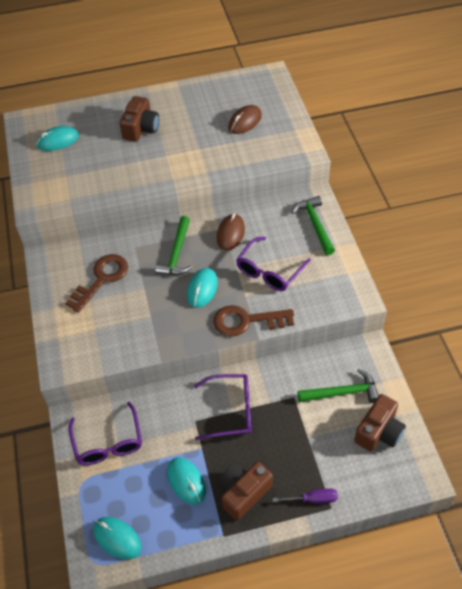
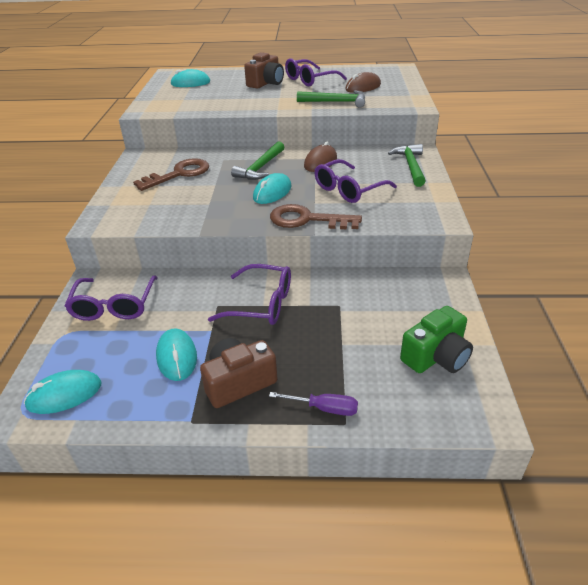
camera: 15 degrees right, 15 degrees down
(117, 538) = (64, 395): turquoise mouse -> turquoise mouse turned 75 degrees counterclockwise
(185, 114) = (310, 80): none -> purple glasses
(342, 393) = (400, 312): green hammer -> green hammer (336, 102)
(379, 432) = (436, 356): brown camera -> green camera

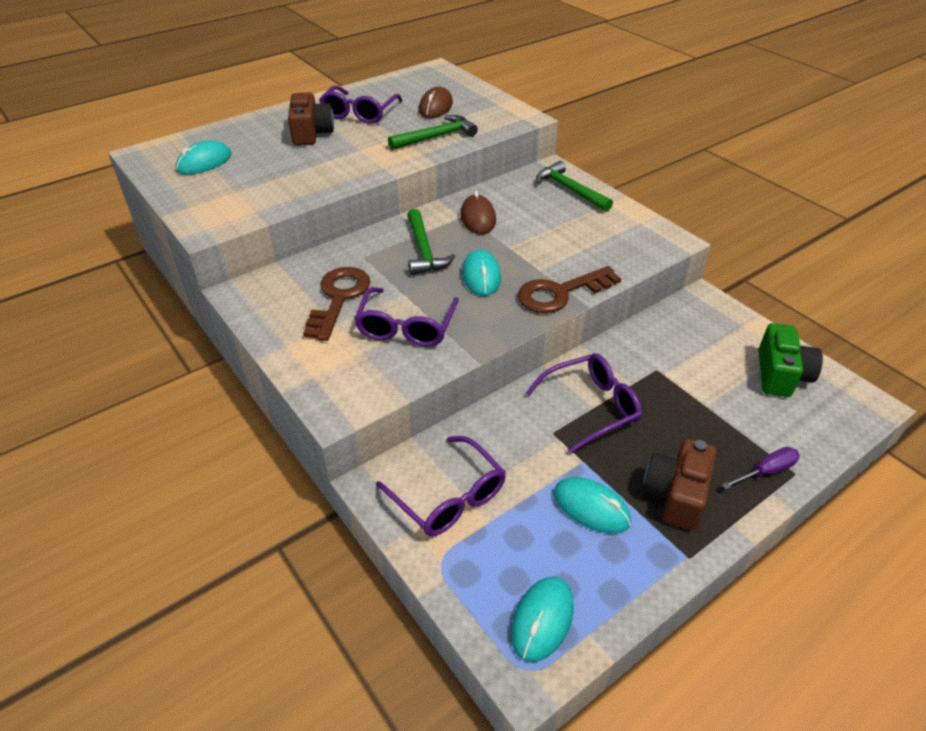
camera: 40 degrees left, 5 degrees up
(348, 189) = (551, 241): purple glasses -> purple glasses (406, 327)

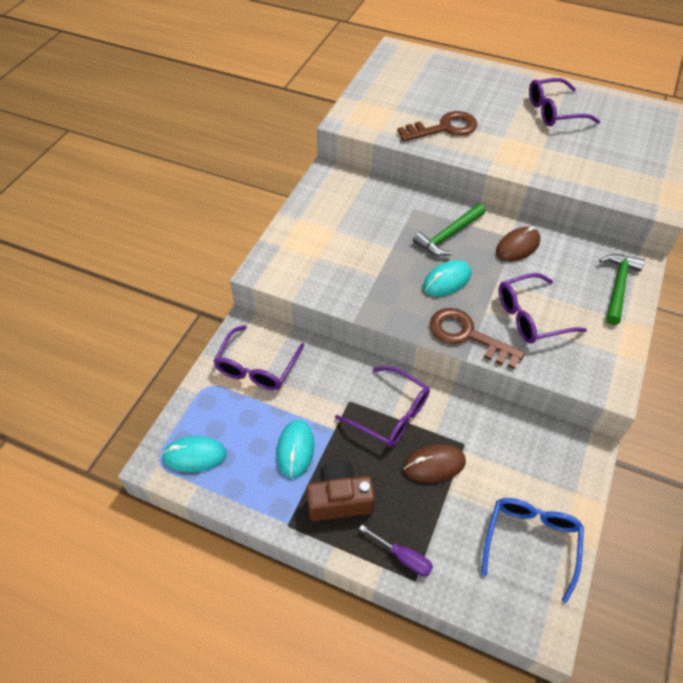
camera: 60 degrees right, 10 degrees up
(204, 162) = (412, 78): turquoise mouse -> none
(311, 133) = (499, 103): brown camera -> none
(338, 298) = (360, 219): brown key -> brown key (443, 128)
(406, 327) = (359, 266): purple glasses -> purple glasses (530, 316)
(436, 107) = (613, 146): brown mouse -> brown mouse (434, 465)
(436, 137) = (567, 167): green hammer -> none
(781, 374) = (531, 542): green camera -> blue glasses

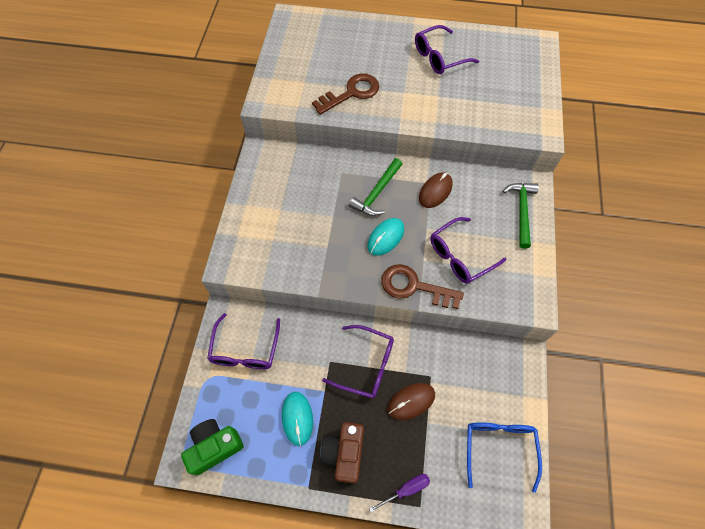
camera: 15 degrees left, 10 degrees up
(194, 455) = (214, 447): turquoise mouse -> green camera
(339, 499) = (344, 453): brown camera -> brown camera turned 60 degrees counterclockwise
(403, 557) = (406, 489): purple screwdriver -> purple screwdriver turned 45 degrees counterclockwise

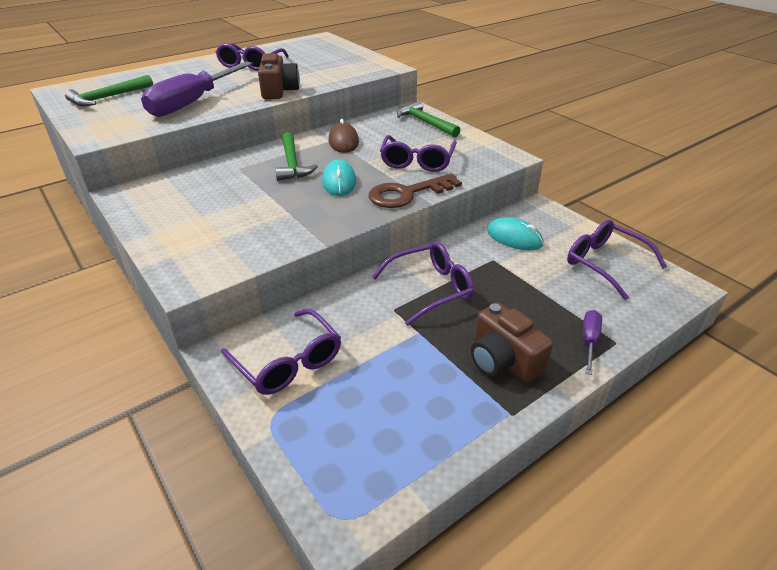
camera: 45 degrees left, 25 degrees down
(214, 447) = (362, 471): green camera -> none
(297, 418) = (422, 371): turquoise mouse -> turquoise mouse (514, 238)
(308, 49) = (108, 97): none -> green hammer
(351, 93) = (192, 103): brown key -> purple screwdriver
(411, 401) = (503, 284): brown mouse -> none
(421, 115) = (279, 91): none -> brown camera
(499, 448) = (605, 263): blue glasses -> purple glasses

